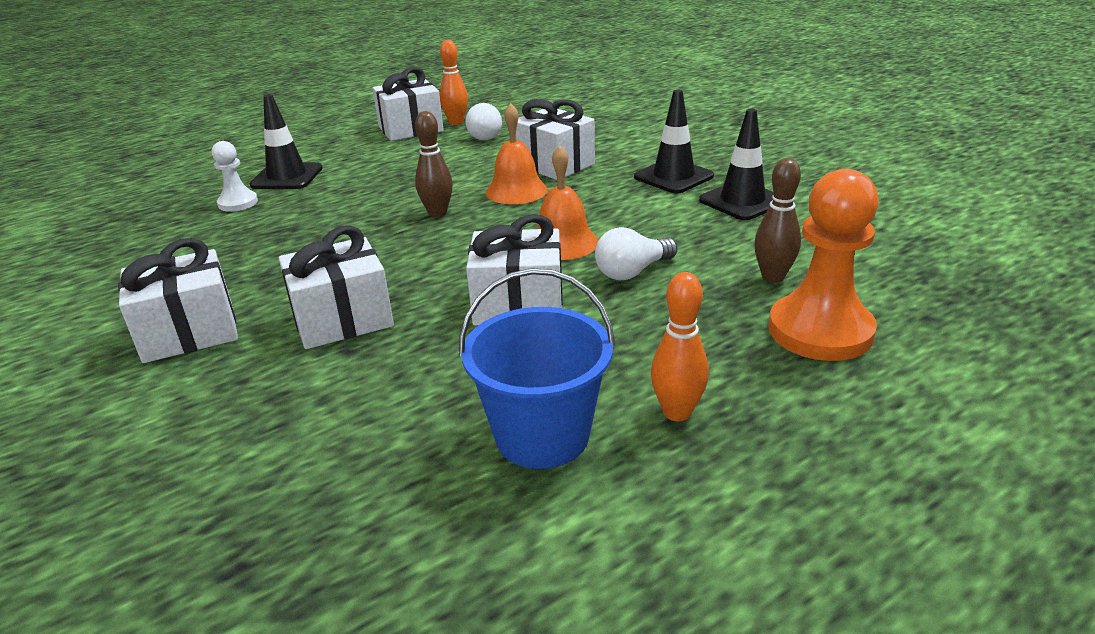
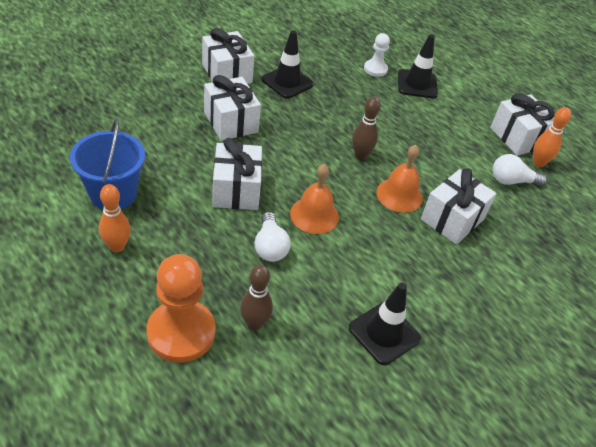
camera: 80 degrees right, 15 degrees up
(632, 272) = (270, 247): white light bulb -> white light bulb turned 150 degrees counterclockwise
(673, 177) = (433, 294): black traffic cone -> black traffic cone (287, 82)

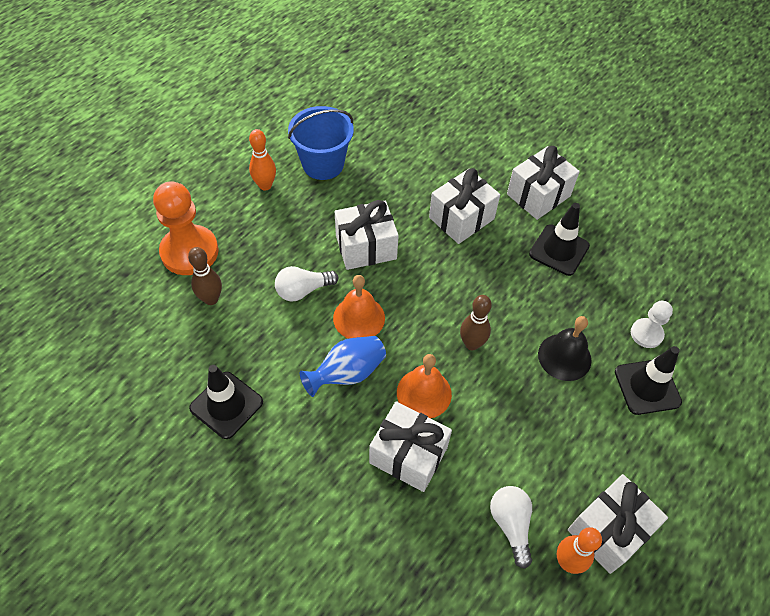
camera: 80 degrees right, 10 degrees up
(370, 237) = (347, 373): none -> blue vase
(384, 112) = (564, 357): none -> black bell

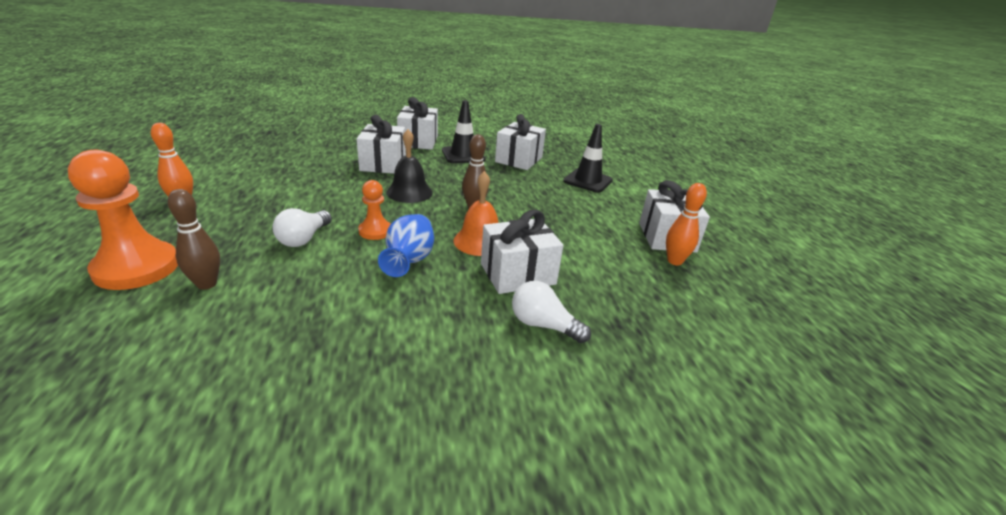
camera: 50 degrees left, 25 degrees down
(226, 405) = (320, 338): black traffic cone -> none
(323, 164) = (230, 176): blue bucket -> none
(359, 318) = (375, 231): orange bell -> orange pawn
(366, 247) = (329, 199): white gift -> white gift (519, 160)
(511, 524) = (625, 265): white light bulb -> white light bulb (543, 325)
(564, 357) = (533, 189): black bell -> black bell (409, 192)
(646, 334) = (555, 165): white pawn -> none

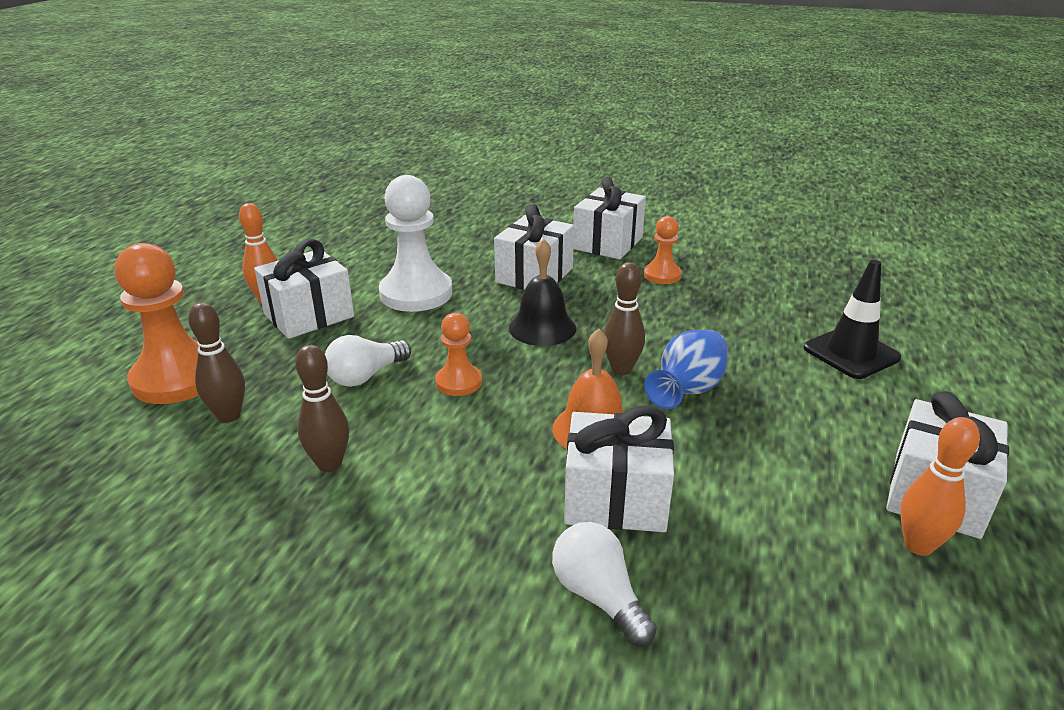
camera: 30 degrees right, 0 degrees up
(306, 184) = (416, 293): none -> white pawn
(316, 297) = (329, 464): none -> brown bowling pin
(409, 261) = (474, 439): blue vase -> blue vase (687, 390)
(463, 155) = (662, 275): black traffic cone -> orange pawn
(519, 160) = (750, 295): white gift -> white gift (309, 316)

